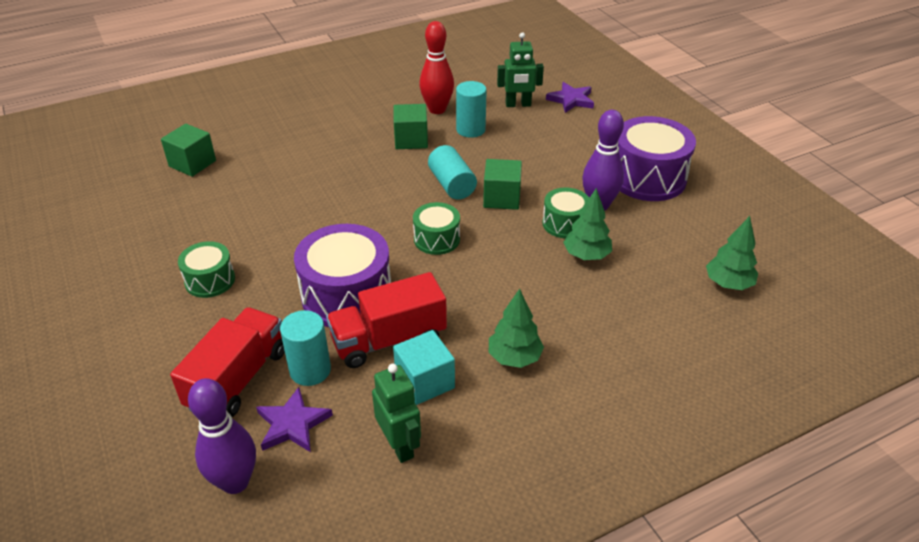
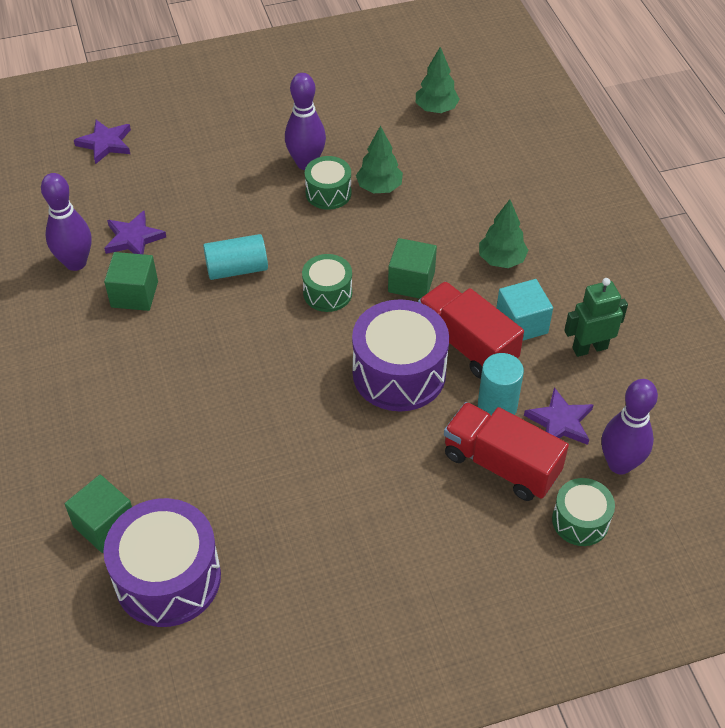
camera: 80 degrees left, 10 degrees up
(210, 280) = (349, 494): green drum -> green drum (580, 521)
(389, 340) = (466, 345): red truck -> red truck turned 150 degrees clockwise
(437, 109) = (75, 263): red bowling pin -> purple bowling pin
(470, 130) = (133, 238): turquoise cylinder -> purple star
(501, 198) = (273, 232): green cube -> green cube (411, 282)
(518, 105) = (96, 189): green robot -> none
(647, 178) = (272, 119): purple drum -> purple drum (168, 578)

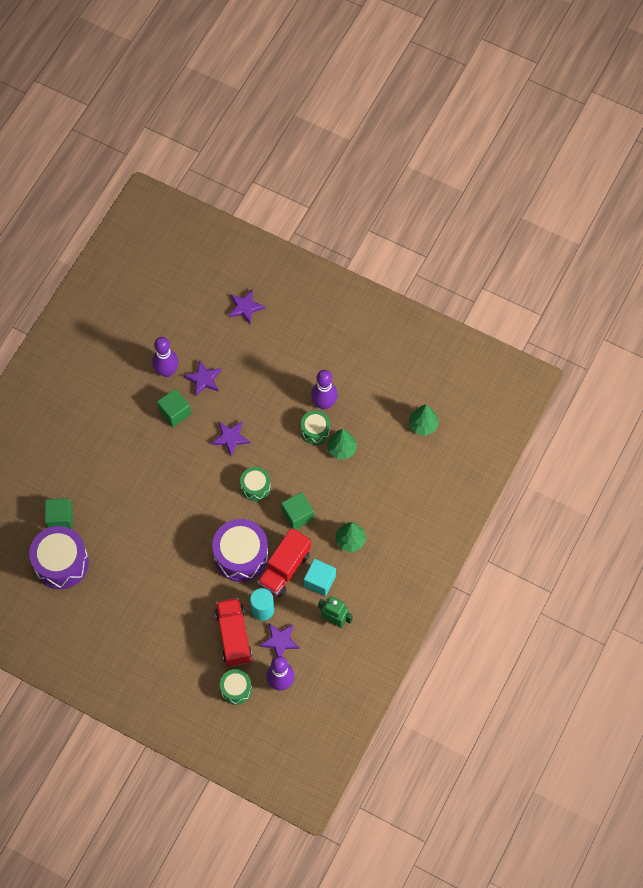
camera: 45 degrees right, 15 degrees up
(237, 269) = (230, 438): turquoise cylinder -> purple star
(466, 345) = (284, 569): red truck -> red truck turned 150 degrees counterclockwise

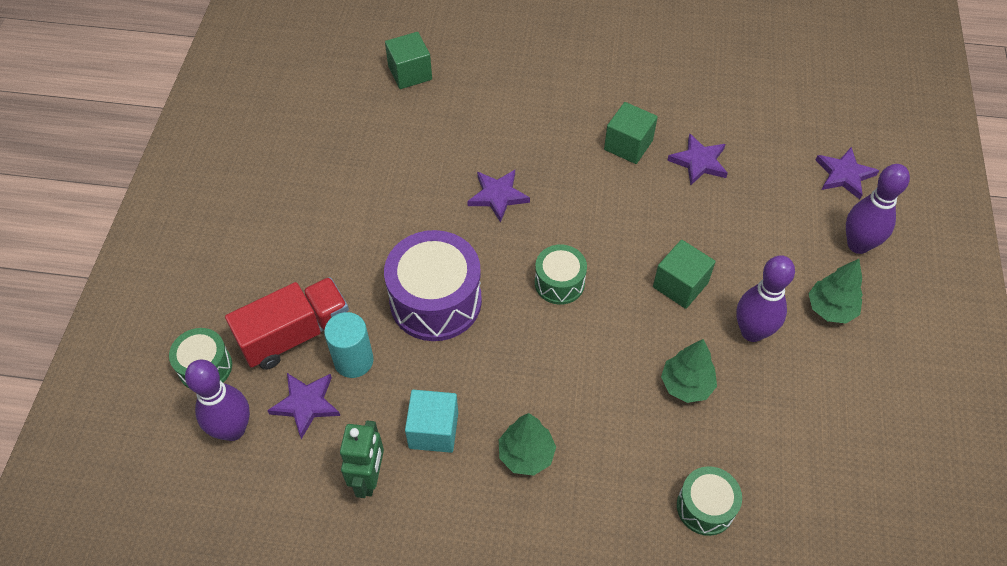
camera: 70 degrees right, 10 degrees down
(61, 563) = (345, 94): purple drum -> none
(167, 371) = (685, 116): purple bowling pin -> purple bowling pin (858, 245)
(230, 438) = (624, 224): purple star -> purple star (498, 196)
(284, 569) = (436, 369): red truck -> none
(297, 515) = (538, 357): green cube -> green cube (680, 285)
(315, 431) = (697, 335): green drum -> green drum (705, 507)
(423, 425) = (802, 505): green tree -> green tree (830, 309)

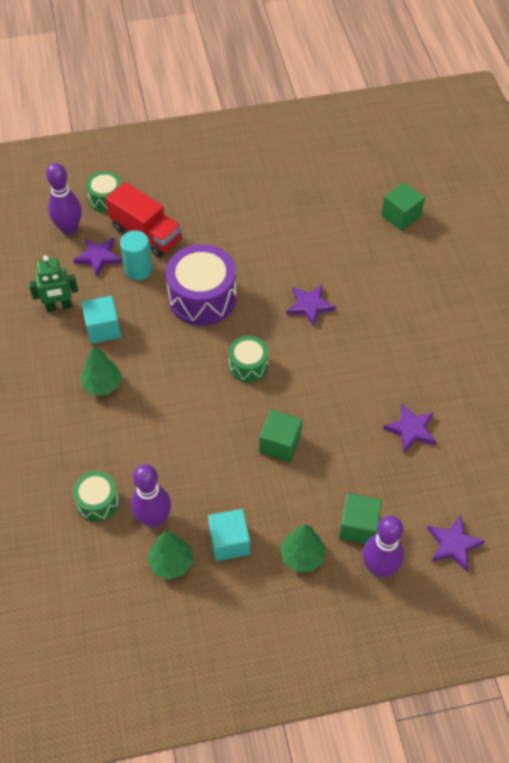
camera: 70 degrees right, 0 degrees up
(628, 145) = (403, 375): green cube -> green cube (358, 526)
(686, 385) = (192, 468): green tree -> green tree (171, 563)
(752, 332) = (257, 503): purple bowling pin -> purple bowling pin (153, 519)
(796, 375) = (229, 542): none -> turquoise cube

